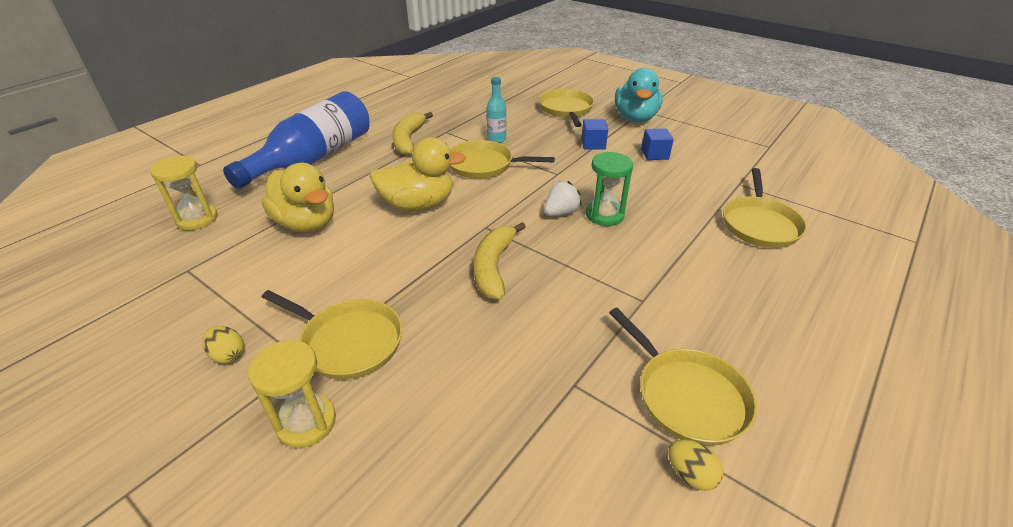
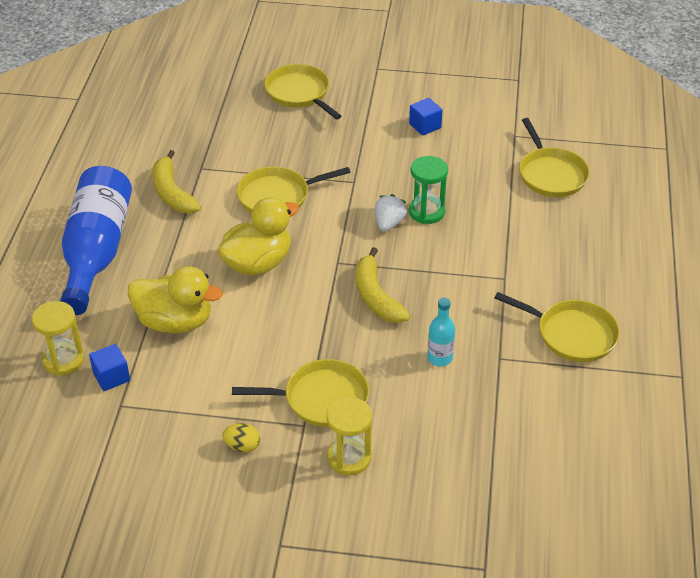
camera: 30 degrees left, 5 degrees up
(496, 139) = (262, 159): turquoise bottle -> turquoise bottle (439, 358)
(593, 144) = (360, 133): blue cube -> blue cube (111, 377)
(635, 118) = (377, 82): turquoise duck -> none
(690, 474) = (598, 379): yellow egg -> none

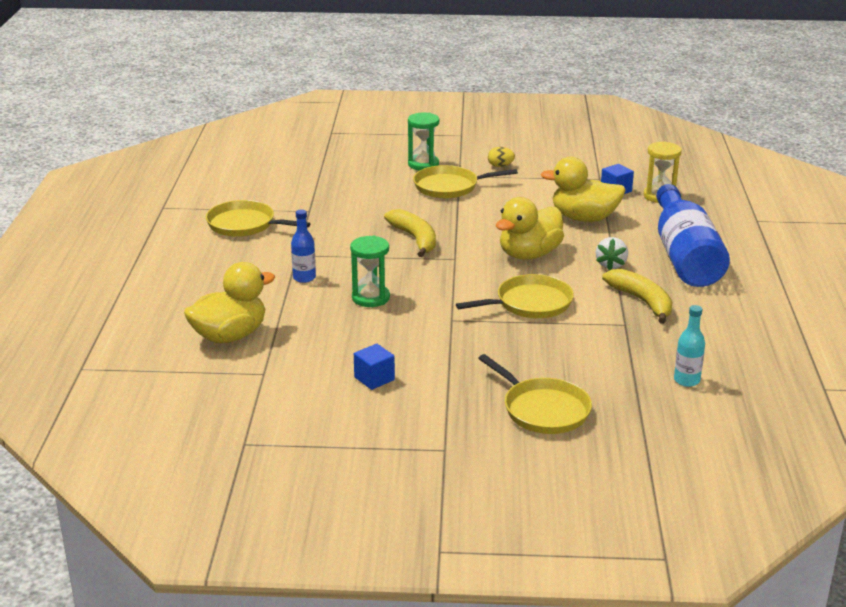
camera: 175 degrees right, 15 degrees down
(349, 458) = (423, 164): yellow hourglass -> green hourglass
(389, 223) = (409, 287): white strawberry -> white strawberry (611, 265)
(439, 358) = (358, 208): turquoise bottle -> turquoise bottle (686, 380)
(493, 243) = (304, 278): none -> blue bottle
(551, 174) = (230, 336): yellow pan -> yellow duck

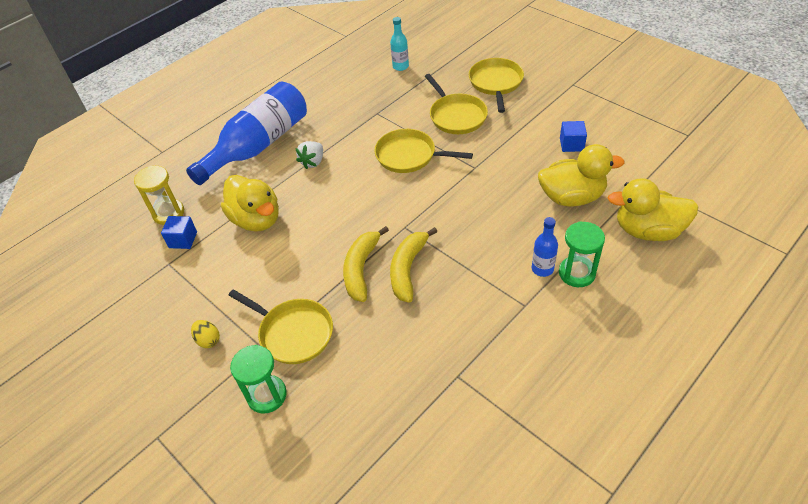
camera: 135 degrees left, 20 degrees up
(244, 225) = (540, 390): yellow pan -> yellow pan (456, 116)
(370, 298) = (510, 217): green hourglass -> green hourglass (577, 273)
(529, 254) = (349, 201): yellow duck -> yellow duck (571, 197)
(611, 265) = (313, 162): white strawberry -> white strawberry turned 150 degrees clockwise
(642, 301) = (342, 123): yellow banana -> yellow banana (361, 269)

